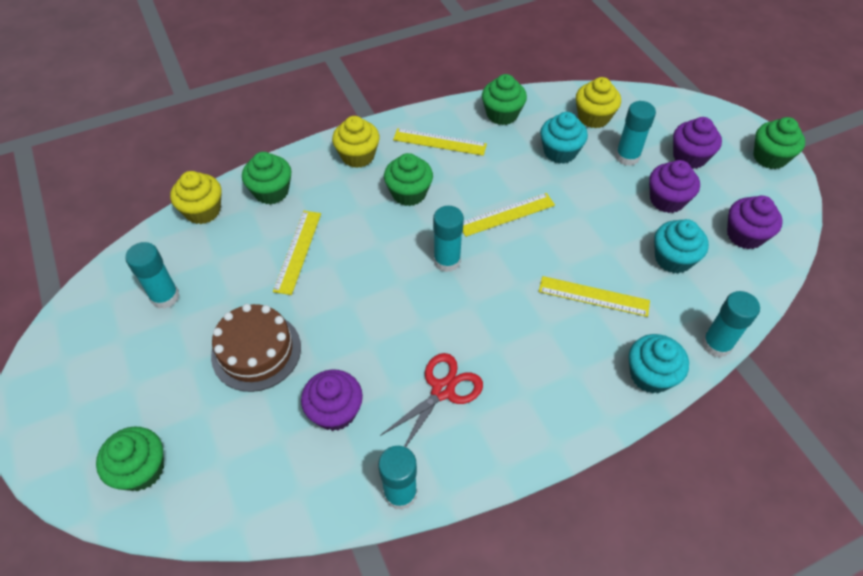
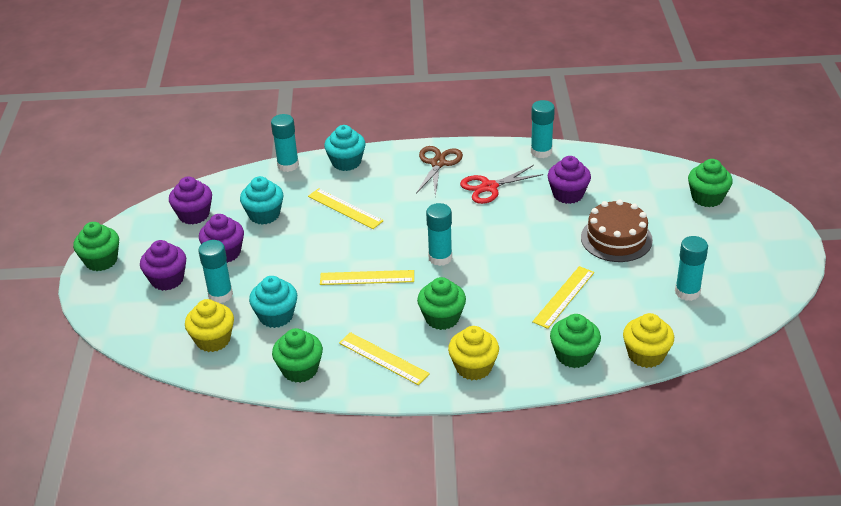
camera: 155 degrees left, 15 degrees down
(532, 415) = (438, 163): none -> brown scissors

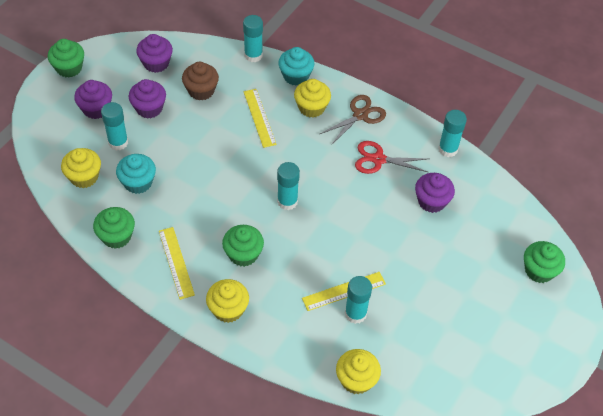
camera: 30 degrees right, 15 degrees up
(264, 215) = (201, 90): turquoise cupcake -> brown cupcake
(367, 277) = (223, 187): yellow ruler -> none
(387, 178) = (311, 107): none -> yellow cupcake
(574, 355) = (305, 345): green cupcake -> none
(616, 238) = (430, 264): brown cake -> none
(687, 292) = (439, 346): turquoise glue stick -> turquoise glue stick (355, 313)

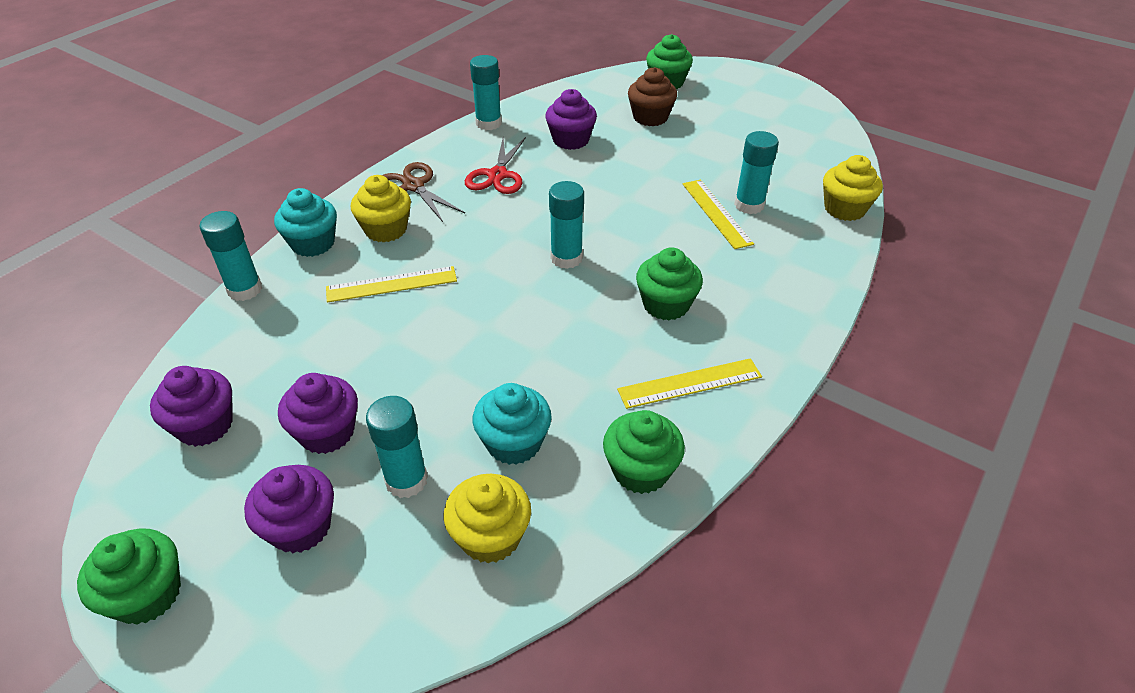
camera: 85 degrees left, 10 degrees down
(201, 90) = (305, 356): brown cupcake -> brown cupcake (650, 117)
(228, 309) = (768, 321): yellow cupcake -> none

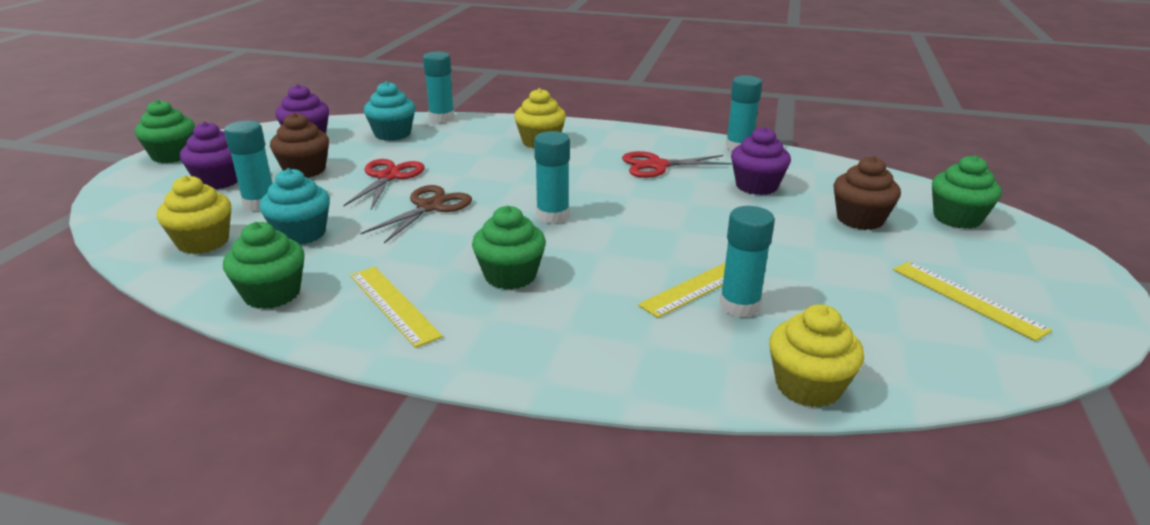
camera: 70 degrees right, 15 degrees down
(313, 243) = (505, 124): turquoise cupcake -> turquoise cupcake (392, 134)
(327, 432) = (305, 170): purple cupcake -> brown cupcake
(391, 284) = (472, 157): yellow ruler -> yellow ruler (966, 299)
(401, 357) = (389, 177): none -> red scissors
(413, 186) = (608, 139): brown scissors -> brown scissors (430, 207)

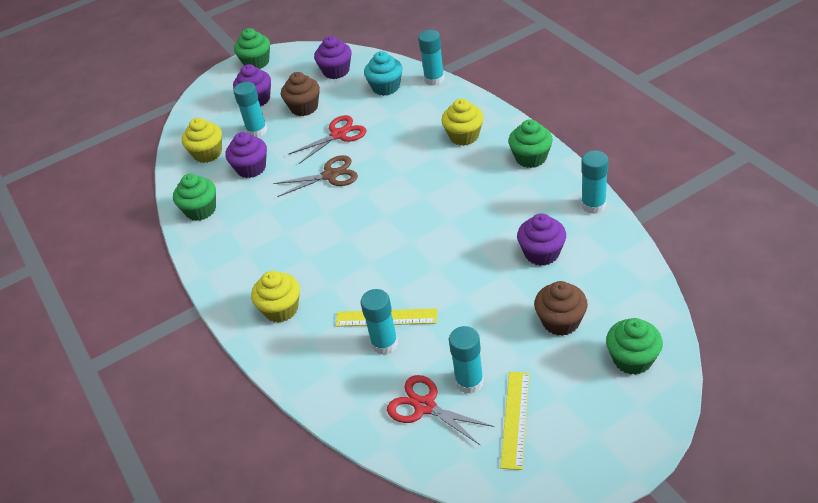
camera: 50 degrees right, 15 degrees up
(301, 234) = (251, 168): turquoise cupcake -> purple cupcake
(394, 304) = (238, 246): yellow ruler -> none
(510, 276) = (306, 255): green cupcake -> green cupcake (531, 158)
(552, 216) = (382, 217): turquoise glue stick -> turquoise glue stick (469, 382)
(657, 165) = (506, 198): red scissors -> red scissors (424, 406)
(808, 386) = (342, 411): yellow cupcake -> yellow cupcake (281, 309)

